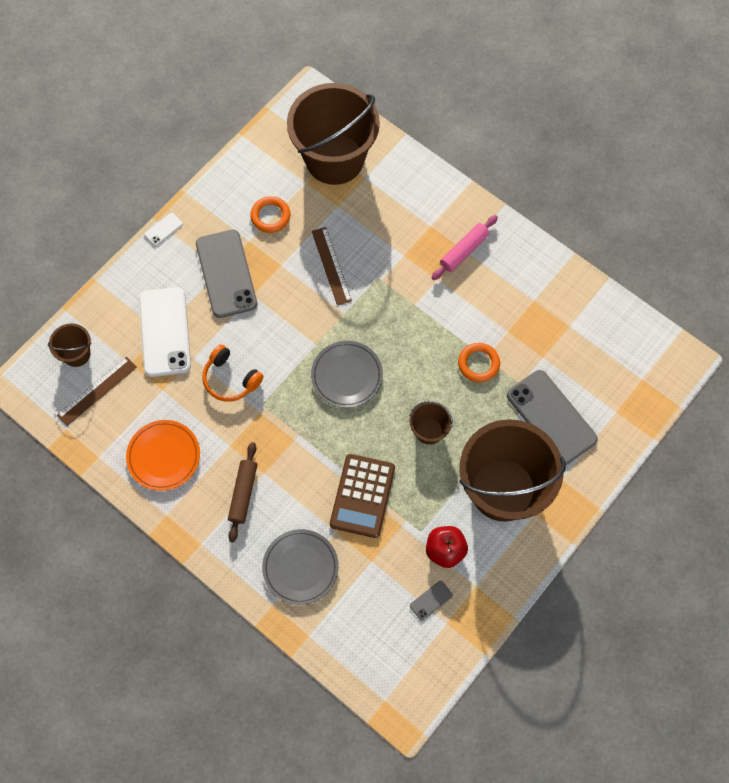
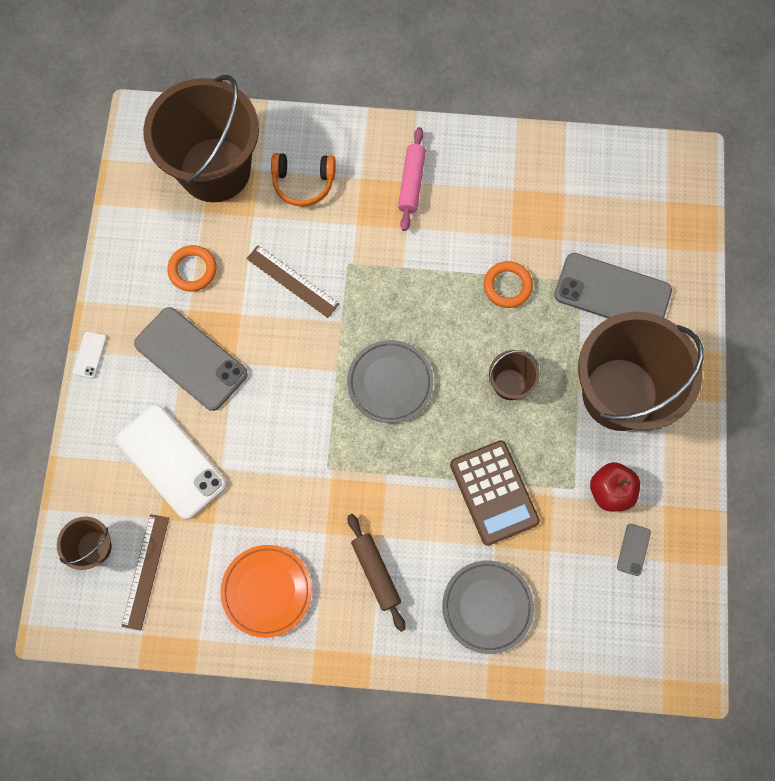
camera: 35 degrees left, 5 degrees up
(230, 379) = (276, 464): orange headphones -> orange headphones (303, 183)

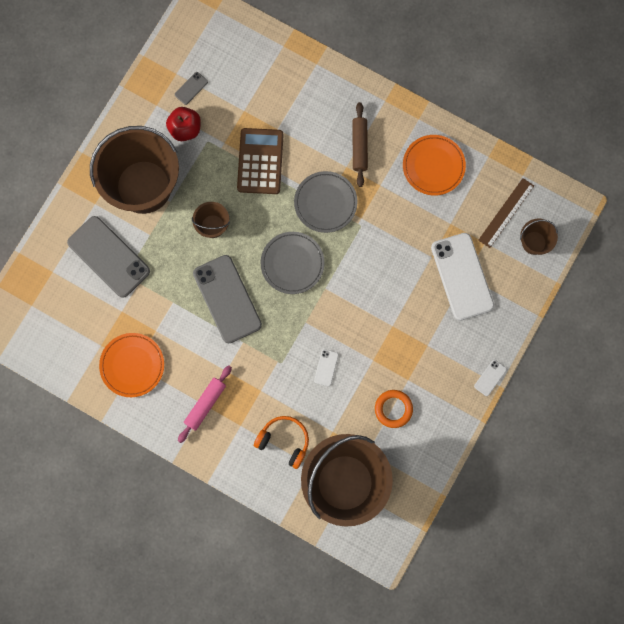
camera: 155 degrees left, 5 degrees up
(191, 359) = (421, 342): grey phone -> grey phone (227, 299)
(292, 281) = (326, 367): brown ruler -> white phone
(487, 607) = (300, 96): grey plate -> grey plate (325, 203)
(507, 286) = (178, 295): orange ring -> none
(516, 188) = (132, 365): none -> orange plate

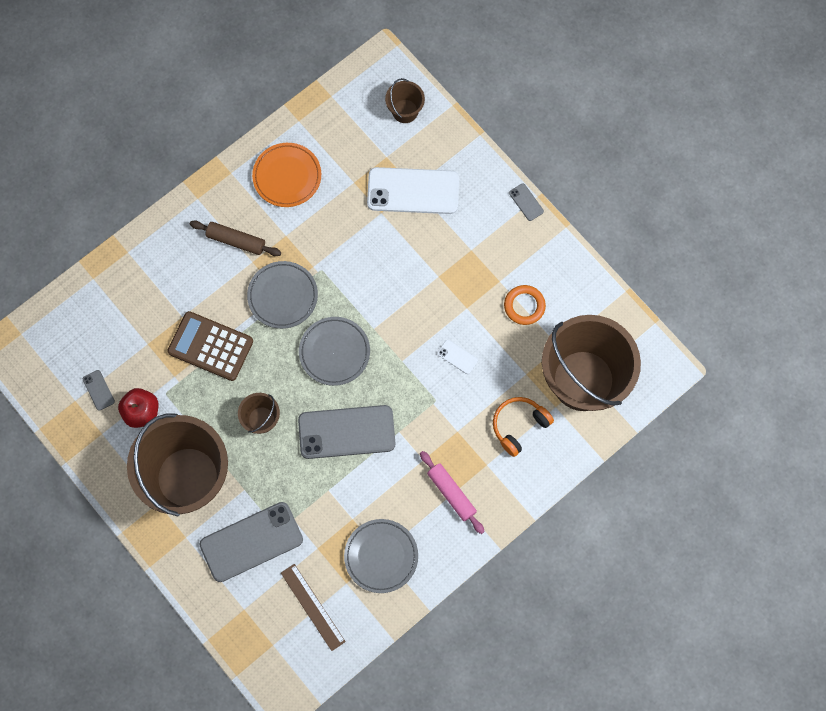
camera: 70 degrees left, 5 degrees down
(132, 365) = (381, 556): orange plate -> grey plate
(490, 378) = (526, 202): white phone -> grey phone
(506, 213) = (364, 125): brown ruler -> brown ruler (312, 607)

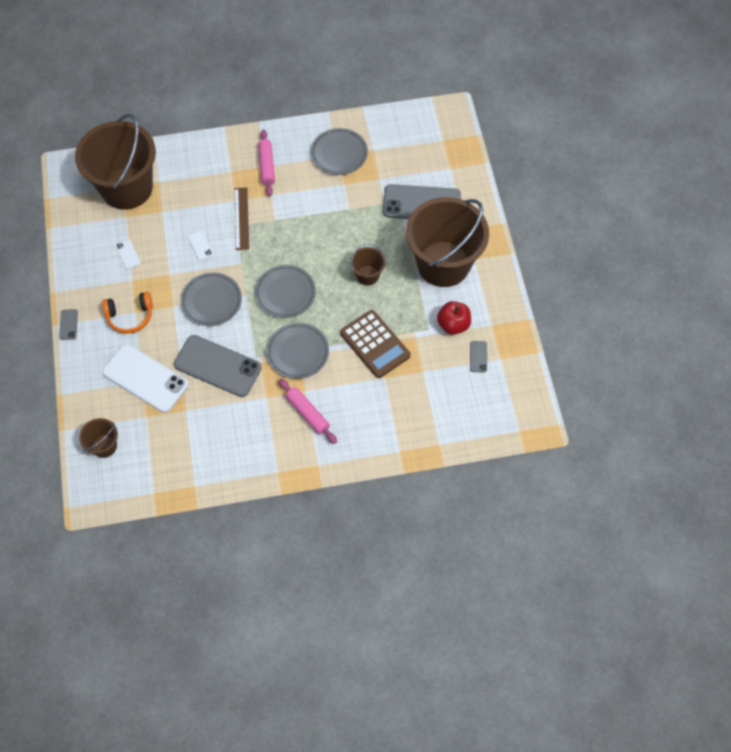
camera: 150 degrees left, 10 degrees down
(236, 241) = (307, 413): brown rolling pin -> pink rolling pin
(287, 176) = (234, 443): orange plate -> none
(312, 607) = (403, 148): brown ruler -> brown ruler (241, 218)
(346, 432) = (312, 237): grey phone -> grey phone (217, 366)
(403, 302) = (211, 301): none -> grey plate
(519, 426) = (191, 183): orange headphones -> orange headphones (130, 316)
(524, 306) = (128, 254): orange ring -> white phone

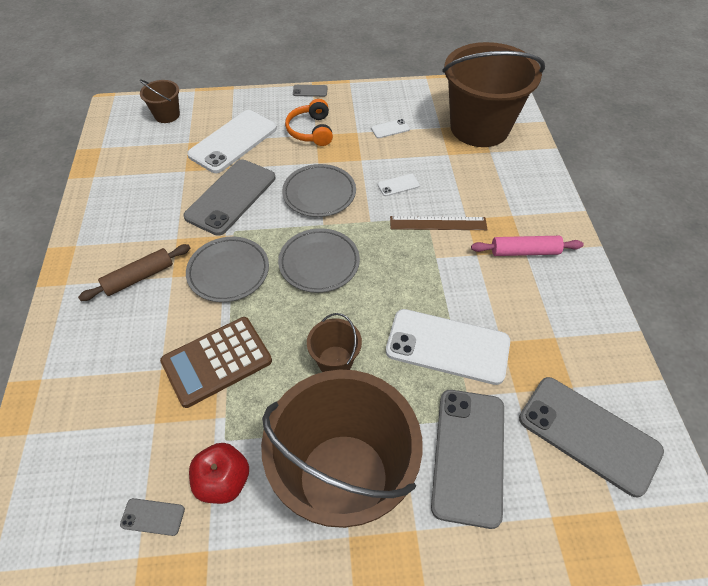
camera: 95 degrees right, 10 degrees down
(307, 413) = (139, 277): pink rolling pin -> brown rolling pin
(339, 154) = (558, 339): grey plate -> none
(350, 213) = (447, 346): none -> white phone
(402, 146) = (588, 434): none -> grey phone

